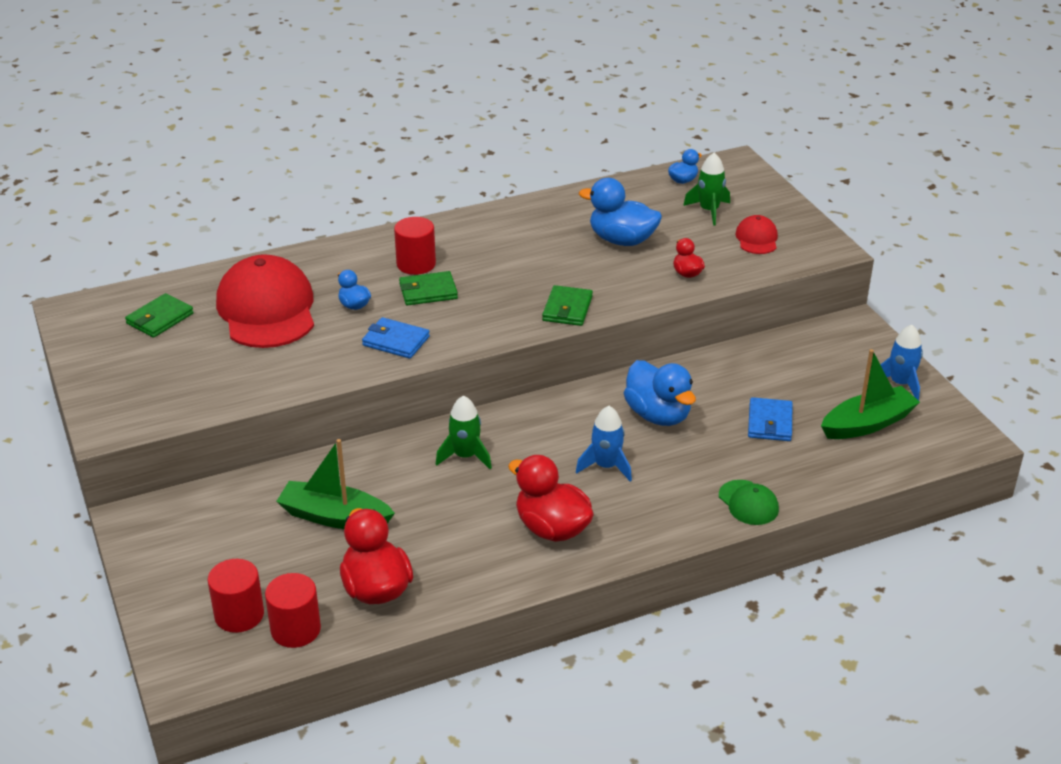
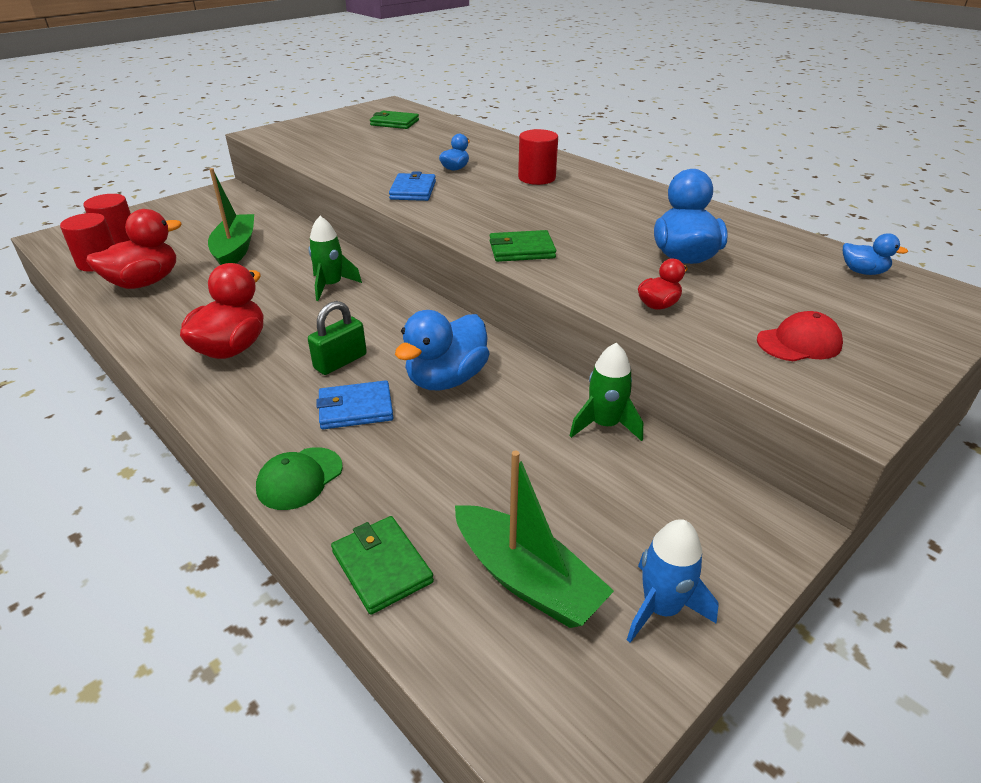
camera: 70 degrees right, 0 degrees up
(267, 309) = (427, 146): red cap -> none
(428, 291) = (498, 189): green wallet -> green wallet (382, 567)
(606, 466) = (340, 361): blue rocket -> green padlock
(709, 211) = (818, 298): green rocket -> green rocket (605, 425)
(770, 422) = (476, 471): blue wallet -> blue wallet (355, 408)

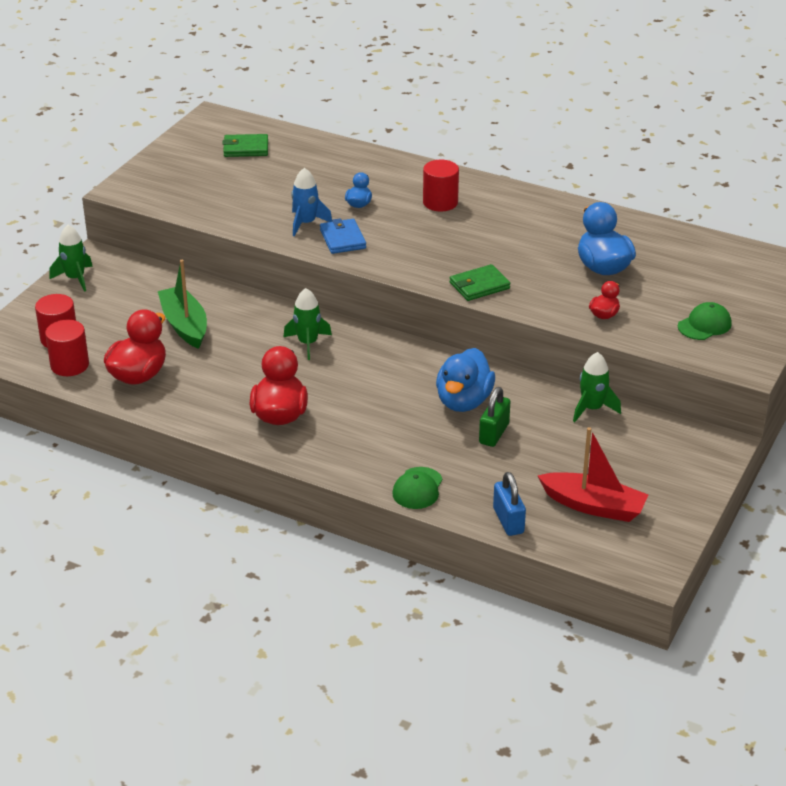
camera: 20 degrees left, 0 degrees up
(190, 201) = (75, 278): none -> green rocket
(340, 361) = (374, 406): green padlock -> green padlock (494, 433)
(355, 408) = (416, 437): blue wallet -> none
(382, 567) = (508, 520): green wallet -> blue padlock
(527, 579) = (593, 506): green boat -> red boat
(661, 608) = (672, 501): blue rocket -> blue rocket (306, 223)
(799, 343) = (704, 325): red cap -> green cap
(863, 272) = (732, 256): blue duck -> none

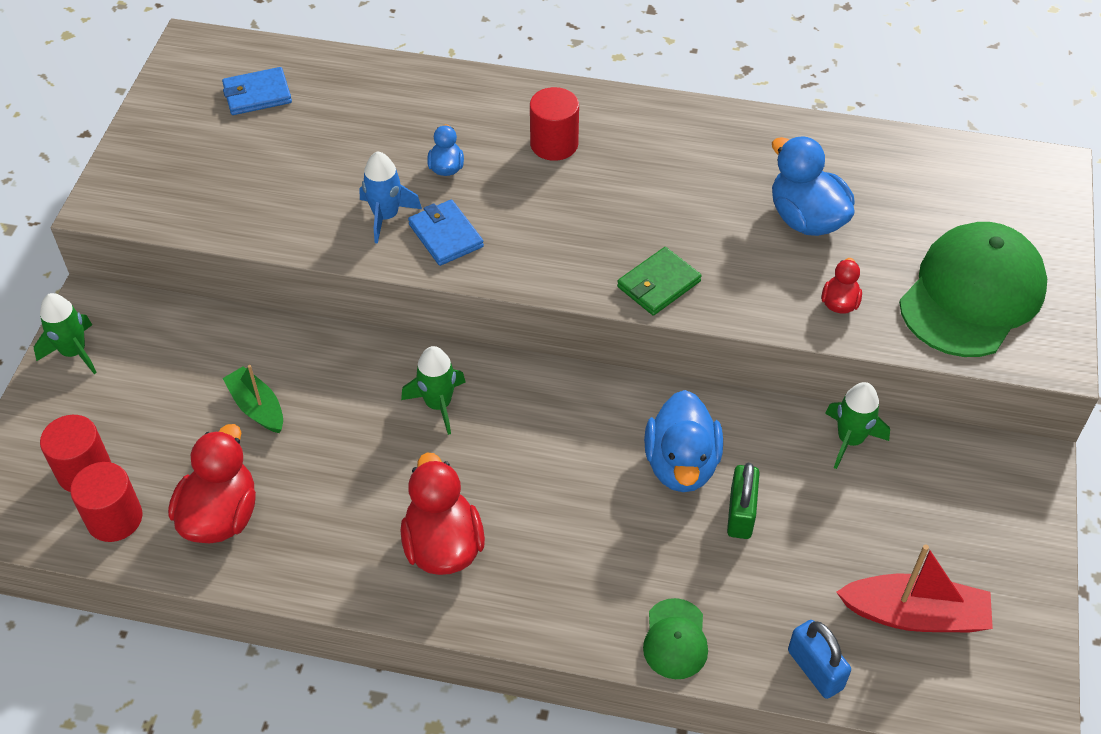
camera: 15 degrees left, 15 degrees up
(184, 325) = (257, 407): green boat -> green boat, size x0.66
(245, 148) = (257, 94): green wallet -> blue wallet
(704, 325) = (972, 294): green cap -> green cap, size x2.16

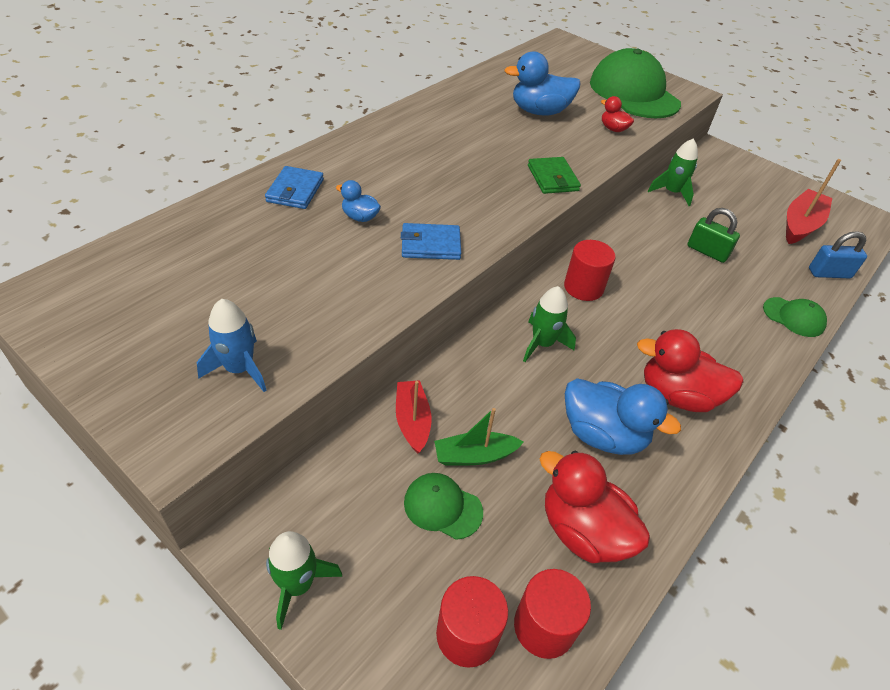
camera: 65 degrees left, 5 degrees down
(190, 408) = (442, 507): none -> green cap
(257, 94) = (154, 281): blue wallet -> blue wallet (295, 191)
(269, 347) = (412, 421): none -> red boat
(386, 216) = (382, 265): blue rocket -> blue rocket (239, 369)
(554, 144) = (386, 165): red cylinder -> red cylinder (583, 287)
(681, 464) = (658, 257): blue duck -> blue duck (603, 435)

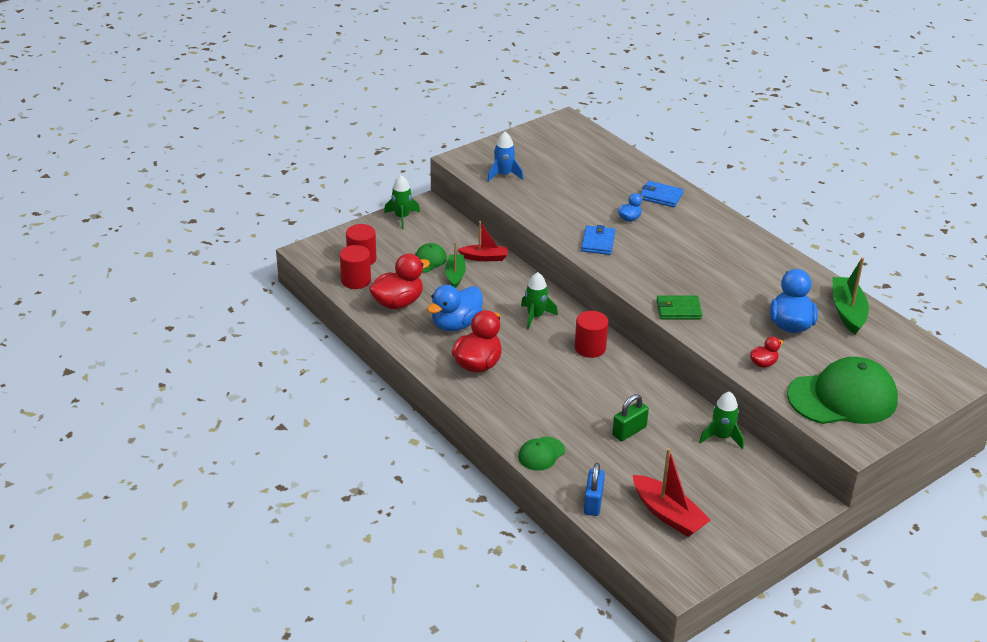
camera: 105 degrees right, 10 degrees down
(499, 81) = (847, 311): none -> green boat

